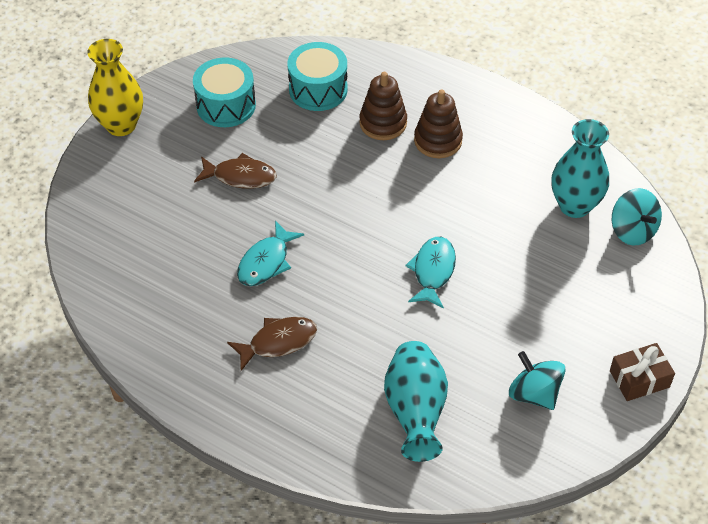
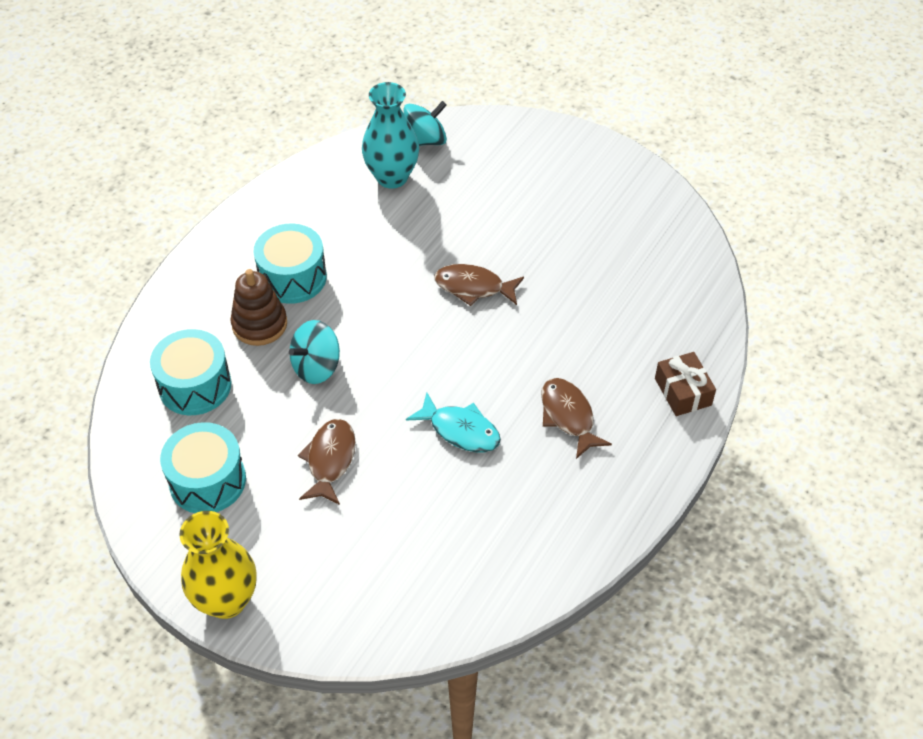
camera: 90 degrees left, 0 degrees up
(415, 412) = (643, 305): turquoise vase -> none
(433, 271) = (473, 287): turquoise fish -> brown fish
(438, 141) = (292, 277): brown stacking toy -> turquoise drum
(534, 393) = (614, 221): turquoise spinning top -> turquoise spinning top (316, 367)
(639, 379) = (592, 152): brown gift -> brown gift (682, 392)

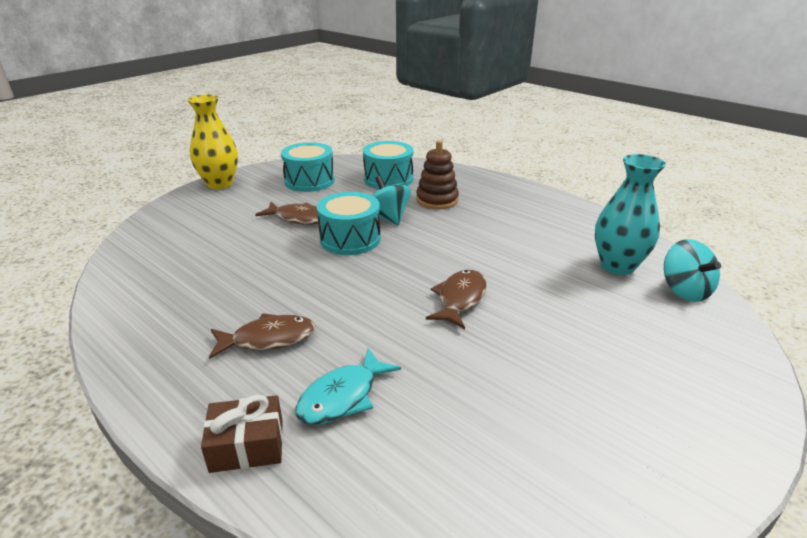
camera: 100 degrees right, 20 degrees down
(292, 277) = (484, 213): turquoise drum -> turquoise drum (350, 239)
(460, 430) = (291, 274): turquoise fish -> turquoise fish (342, 396)

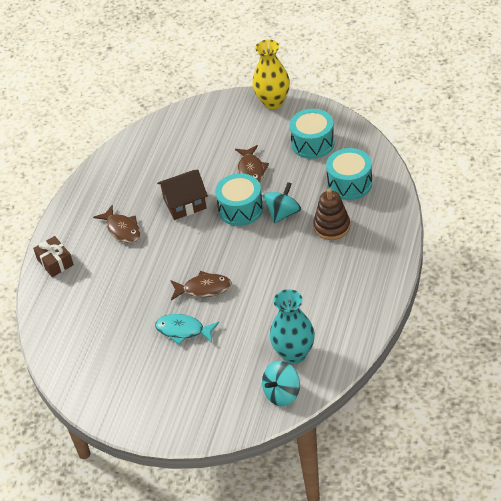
camera: 70 degrees right, 15 degrees up
(290, 272) = (185, 204): none -> brown house
(342, 396) = (98, 277): turquoise fish -> turquoise fish (183, 330)

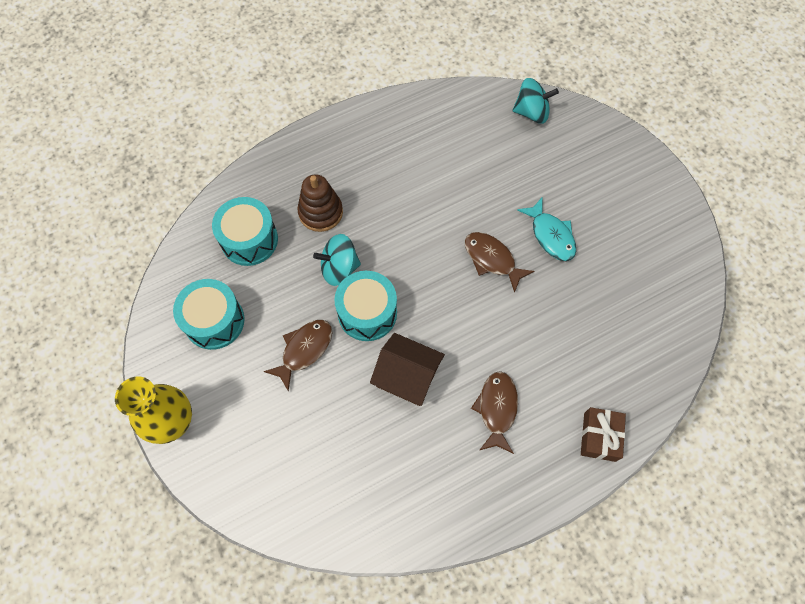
camera: 140 degrees left, 20 degrees up
(294, 353) = (487, 133): turquoise vase -> none

